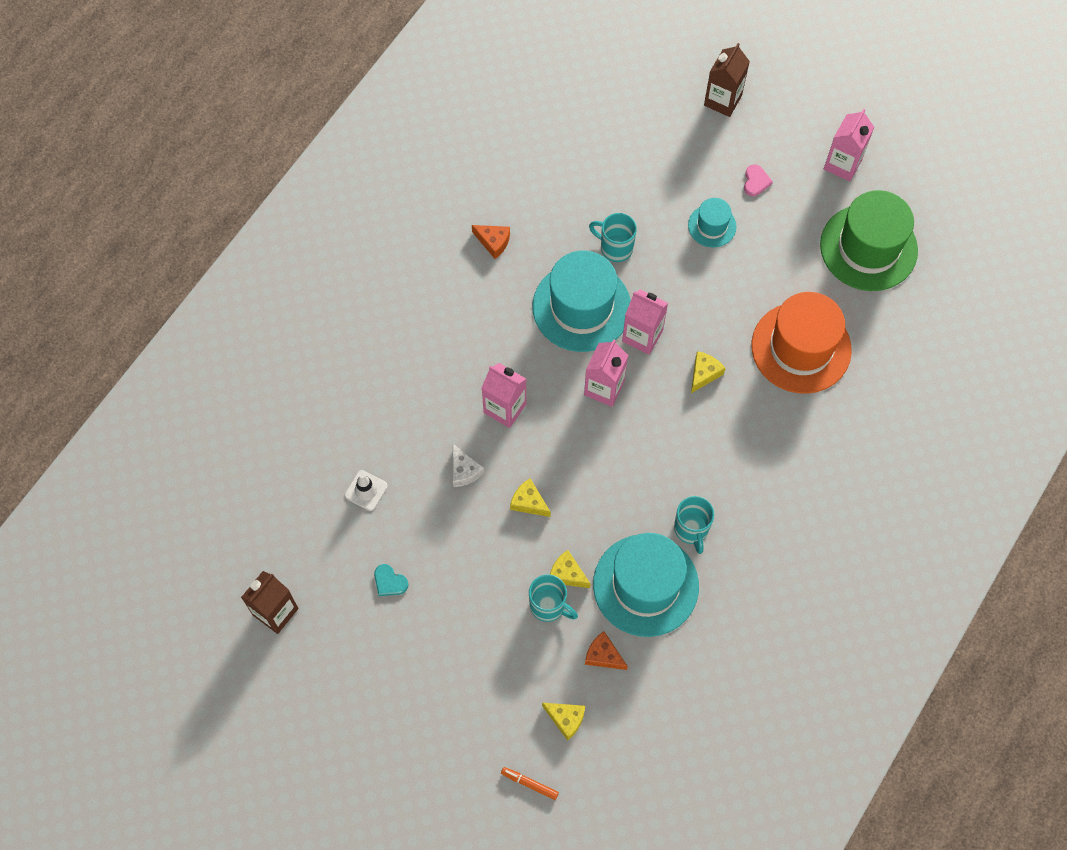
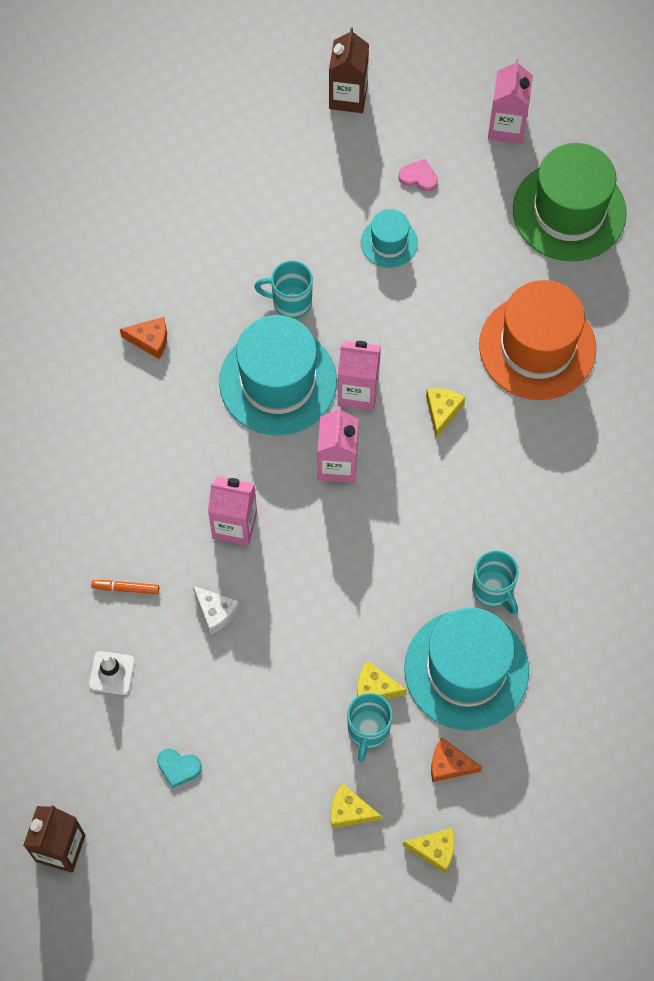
camera: 20 degrees left, 0 degrees up
(529, 502) = (302, 622): yellow cheese -> yellow cheese (349, 811)
(529, 784) = (421, 937): orange marker -> orange marker (126, 588)
(549, 606) = (368, 731): turquoise mug -> turquoise mug turned 90 degrees clockwise
(755, 181) = (419, 177): pink heart -> pink heart turned 60 degrees counterclockwise

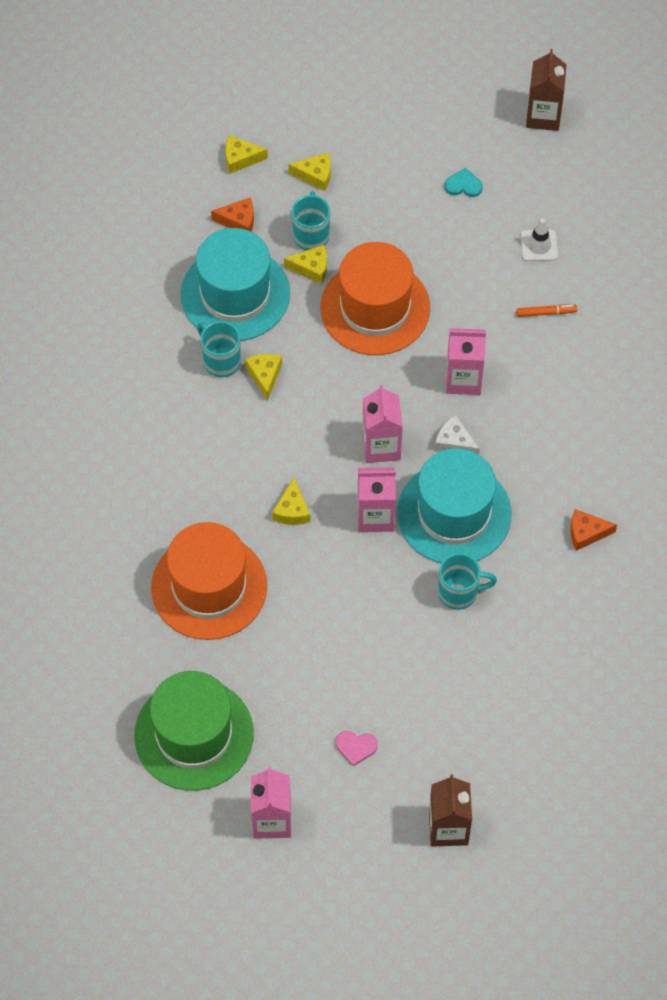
camera: 170 degrees right, 5 degrees down
(215, 612) = (462, 306): white cheese -> white cheese (454, 442)
(313, 626) = (375, 308): none -> orange hat
(389, 242) = (373, 670): turquoise hat -> none
(448, 564) = (264, 376): none -> yellow cheese

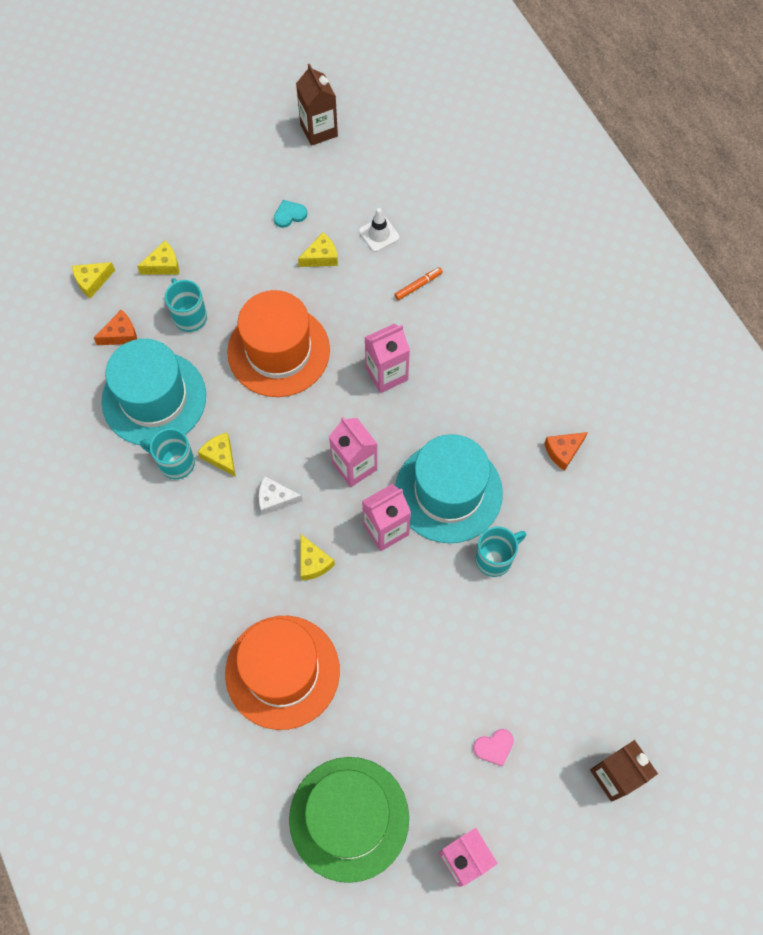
camera: 30 degrees left, 5 degrees up
(311, 268) = (206, 344): yellow cheese -> yellow cheese (321, 257)
(454, 442) = (412, 431): white cheese -> white cheese (275, 499)

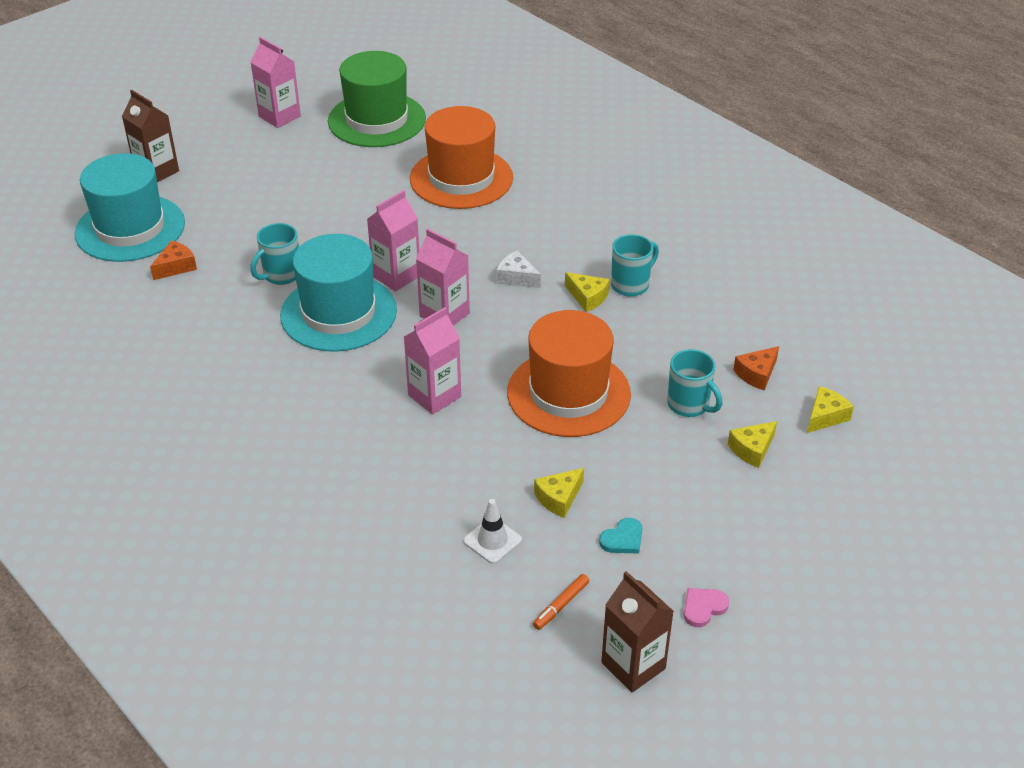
camera: 165 degrees right, 25 degrees down
(154, 398) = (684, 328): turquoise hat -> turquoise hat (130, 228)
(175, 463) = (631, 285): turquoise mug -> turquoise mug turned 45 degrees counterclockwise
(275, 499) = (516, 277): white cheese -> white cheese turned 135 degrees counterclockwise
(313, 562) = (460, 243): yellow cheese -> none
(418, 285) = (422, 491): orange marker -> orange marker (561, 605)
(494, 747) = (264, 169): pink heart -> pink heart (703, 608)
(563, 451) = (216, 366): orange cheese -> orange cheese (176, 267)

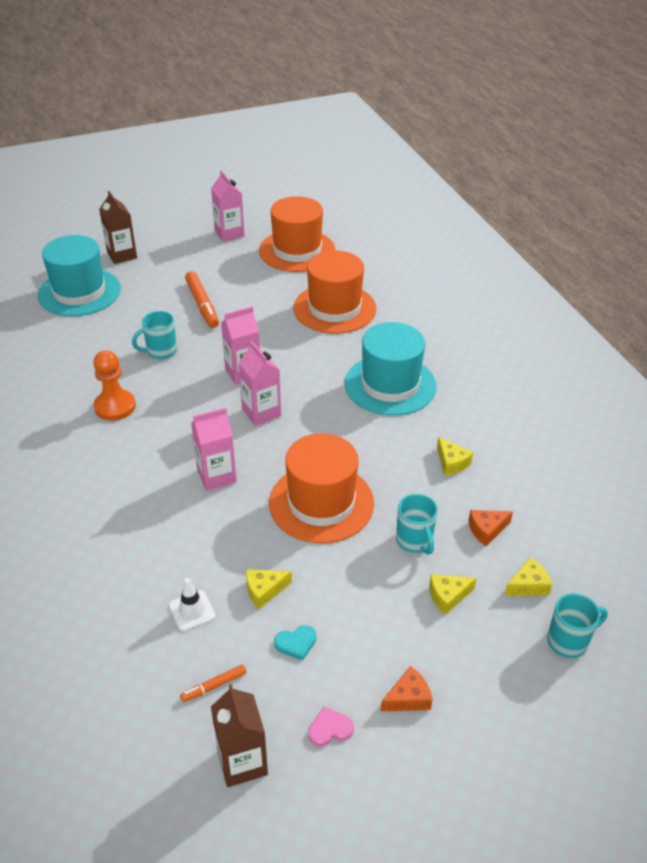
camera: 20 degrees right, 0 degrees up
(176, 267) = (92, 327): orange cheese -> orange cheese (408, 698)
(265, 351) = (115, 406): none -> orange pawn
(298, 209) = (202, 304): none -> orange marker
(338, 313) = (184, 391): turquoise hat -> turquoise hat (390, 385)
(377, 120) = (297, 251): green hat -> orange hat
(516, 277) = (333, 397): white cheese -> none
(587, 297) = (380, 427): yellow cheese -> yellow cheese (451, 463)
(631, 285) = (421, 425): turquoise mug -> turquoise mug (569, 641)

